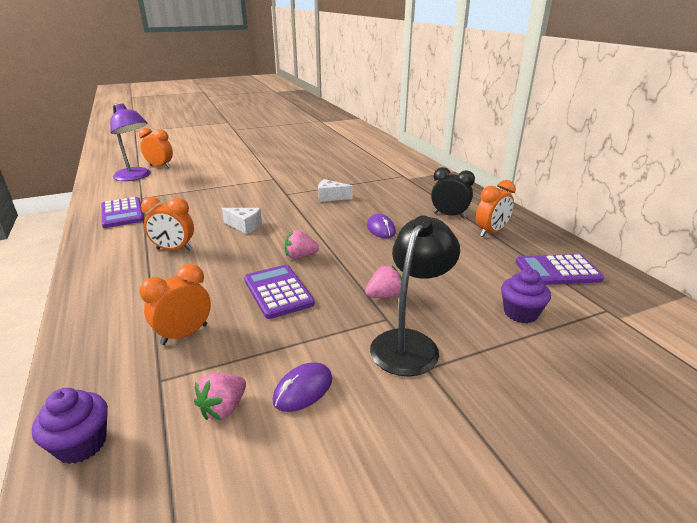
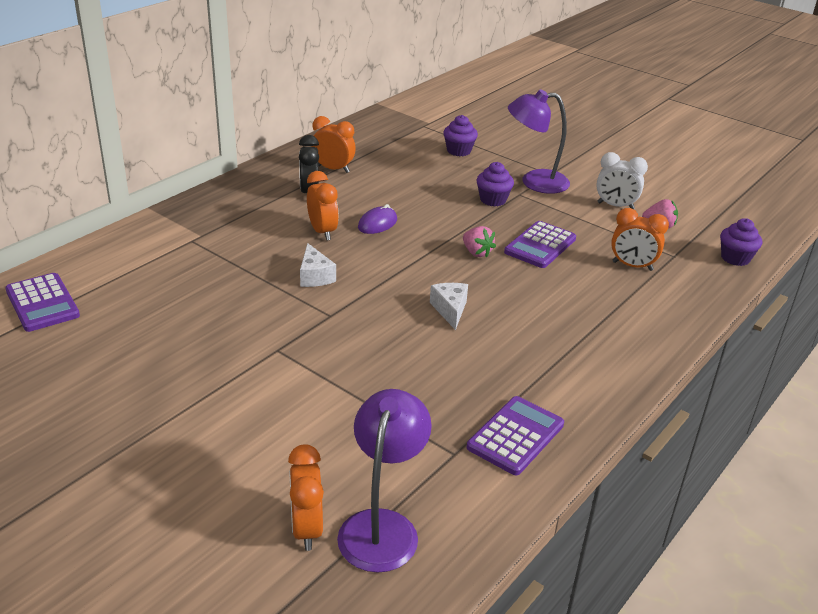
camera: 120 degrees left, 5 degrees up
(174, 249) = (544, 334): orange clock -> orange clock (322, 232)
(303, 390) = (615, 206): purple mouse -> white clock
(384, 296) = (493, 200): pink strawberry -> purple cupcake
(410, 343) = (534, 182): black lamp -> purple lamp
(557, 271) = (383, 140): purple calculator -> purple calculator (42, 303)

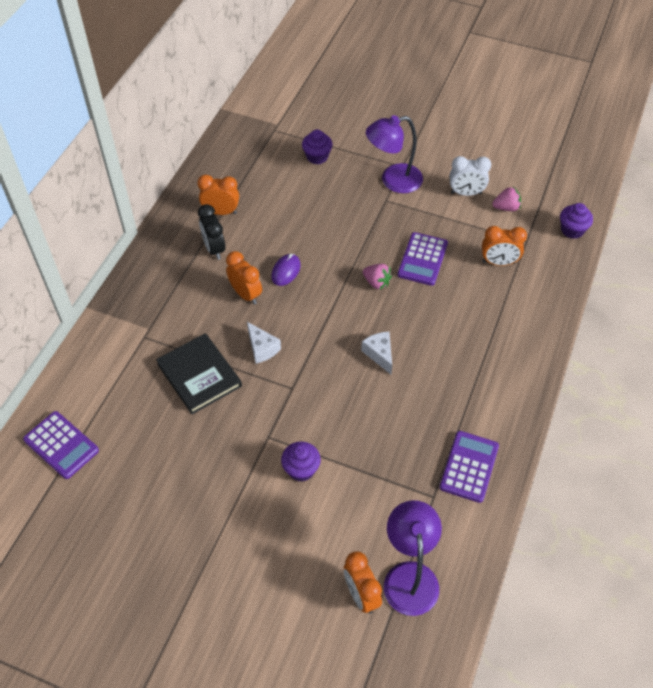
camera: 15 degrees left, 20 degrees up
(231, 282) = (199, 375): none -> black book
(493, 200) = (367, 214): purple cupcake -> purple cupcake (301, 469)

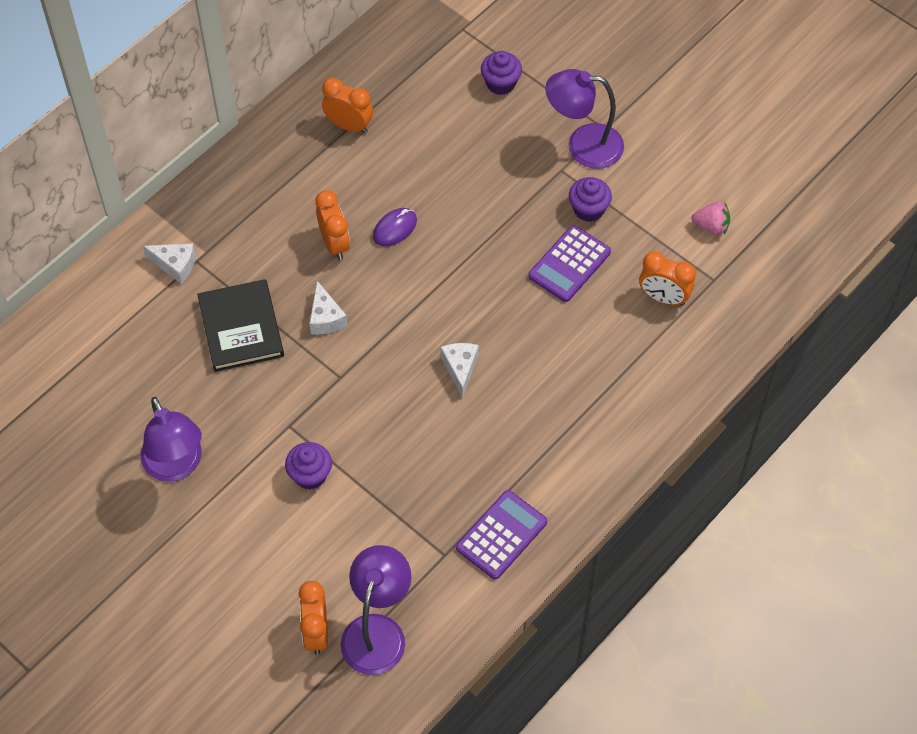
camera: 20 degrees right, 5 degrees up
(61, 445) = (60, 361): purple calculator -> none
(128, 345) = (175, 265): none -> white cheese
(190, 497) = (176, 466): none -> purple lamp
(214, 249) = (321, 173): black clock -> none
(376, 282) = (498, 277): pink strawberry -> none
(466, 193) = (669, 191): white clock -> none
(572, 230) = (781, 283): purple cupcake -> purple cupcake (588, 209)

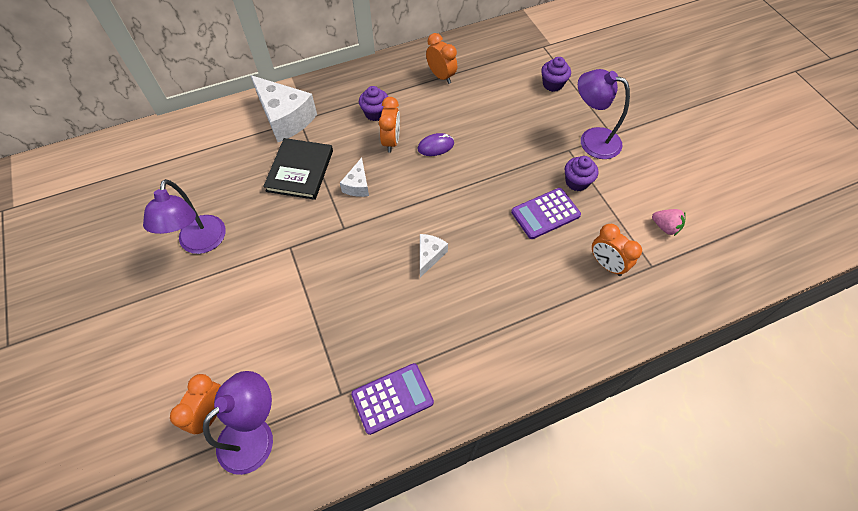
camera: 25 degrees right, 0 degrees up
(175, 265) = (285, 118): white cheese -> white cheese, size x1.97
(310, 475) = (282, 288): purple cupcake -> purple cupcake (375, 113)

